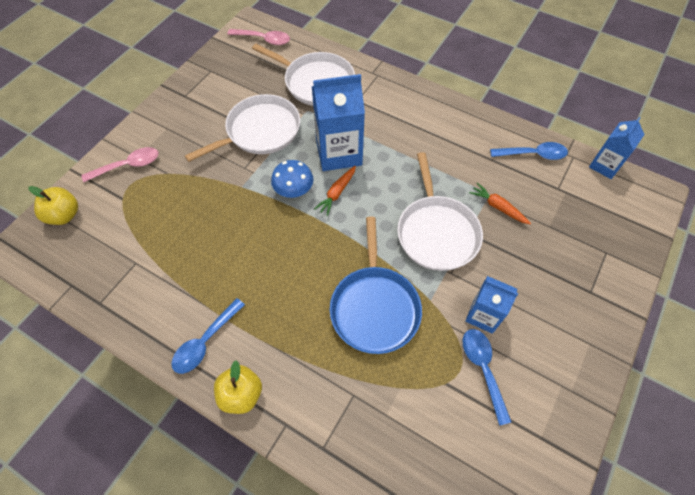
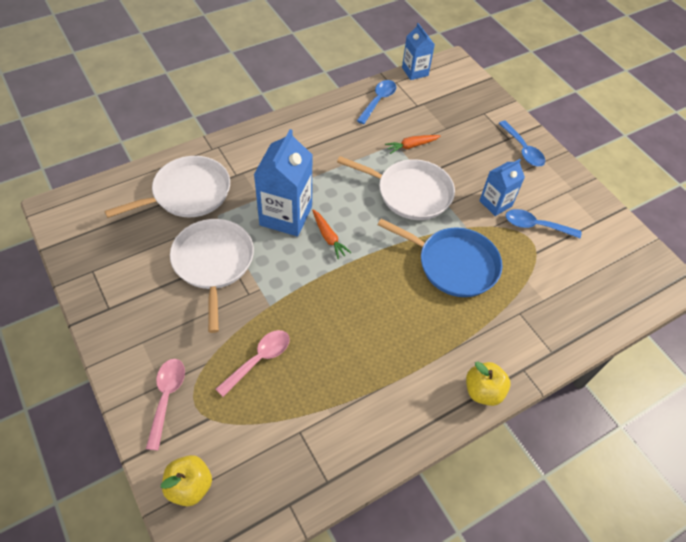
camera: 65 degrees left, 5 degrees down
(205, 342) = (420, 400): blue spoon -> blue spoon (523, 149)
(264, 39) = (90, 207): pink spoon -> pink spoon (259, 359)
(294, 191) = (304, 267): blue mushroom -> none

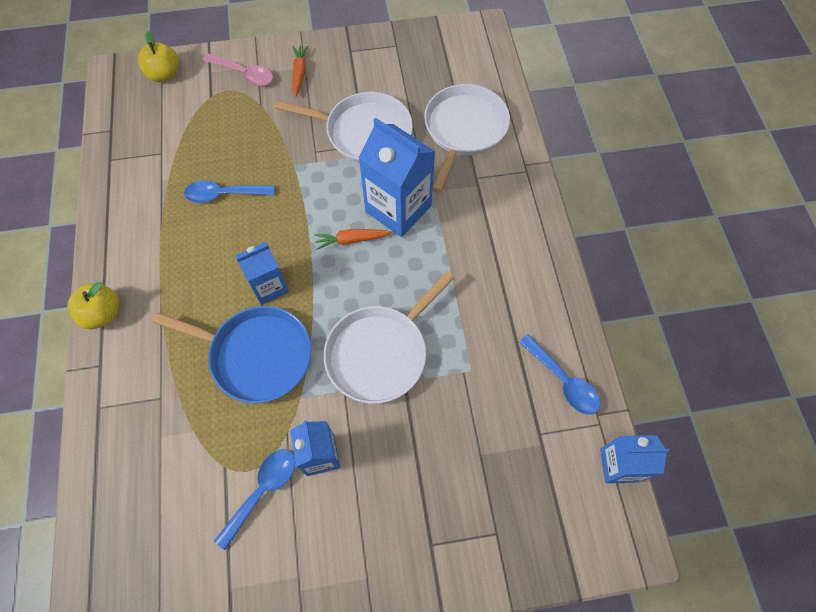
camera: 115 degrees right, 10 degrees up
(188, 193) = (464, 130): white pan -> white pan turned 150 degrees counterclockwise
(259, 359) = (242, 142): pink spoon -> none
(395, 278) = (269, 286): none -> blue carton
(411, 146) = (460, 389): orange carrot -> orange carrot (299, 73)
(453, 264) = (256, 355): blue pan -> blue pan turned 120 degrees counterclockwise
(523, 149) = (400, 555): blue spoon -> blue spoon (224, 194)

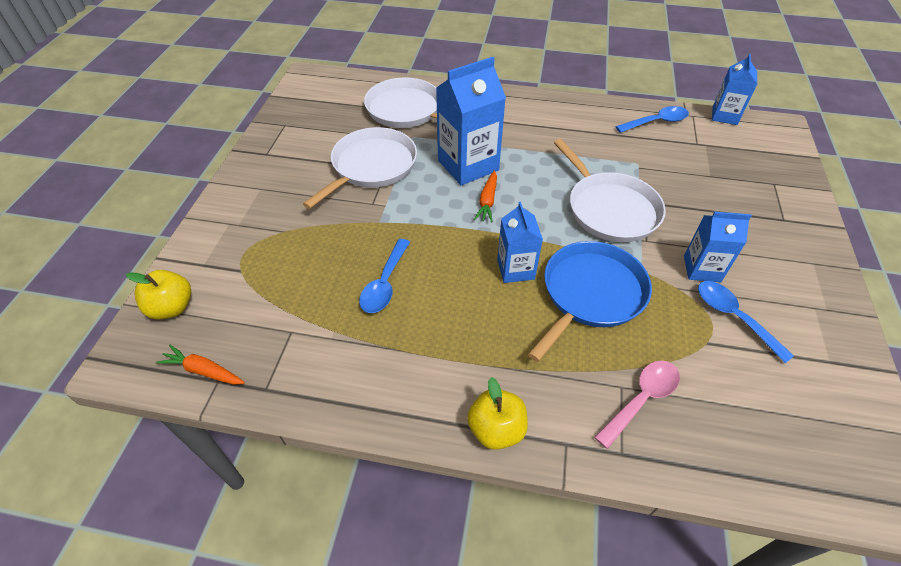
camera: 70 degrees left, 15 degrees down
(244, 74) = (231, 236): pink spoon -> pink spoon (641, 399)
(299, 73) = (265, 194): orange carrot -> orange carrot (203, 371)

